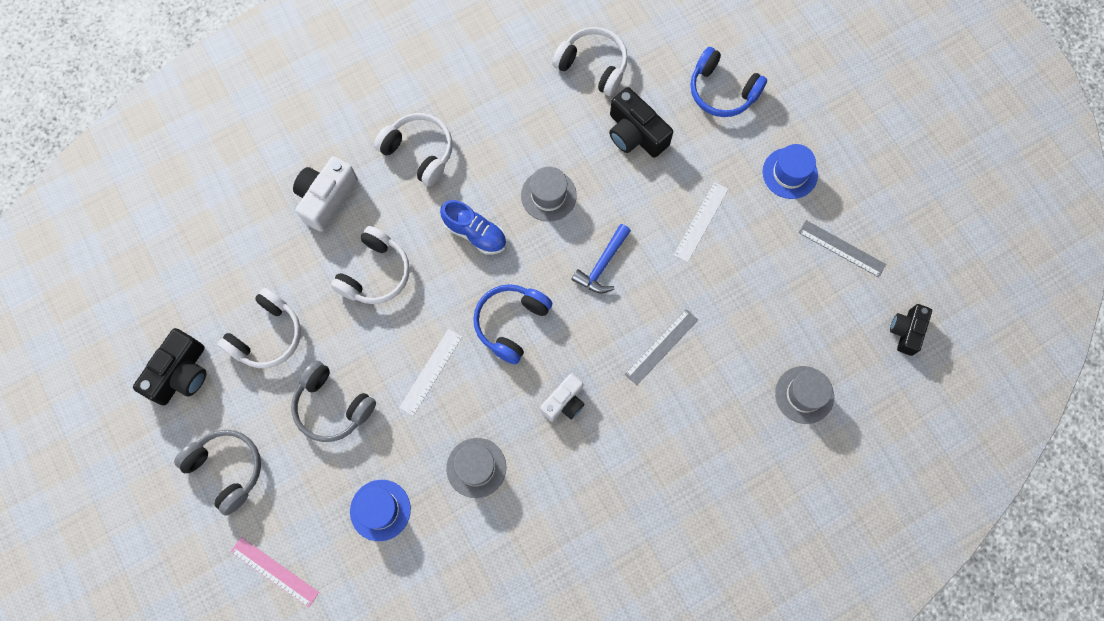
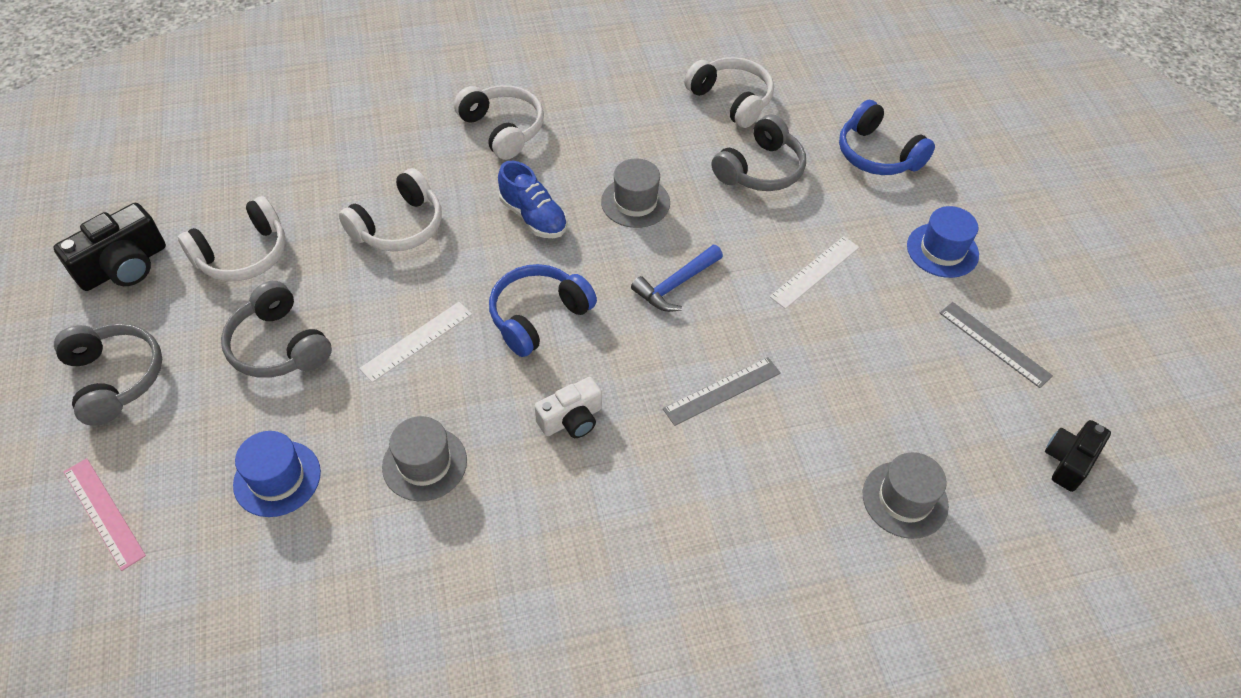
camera: 15 degrees right, 20 degrees down
(326, 198) = (379, 145): white camera -> none
(635, 133) = (760, 169): black camera -> grey headphones

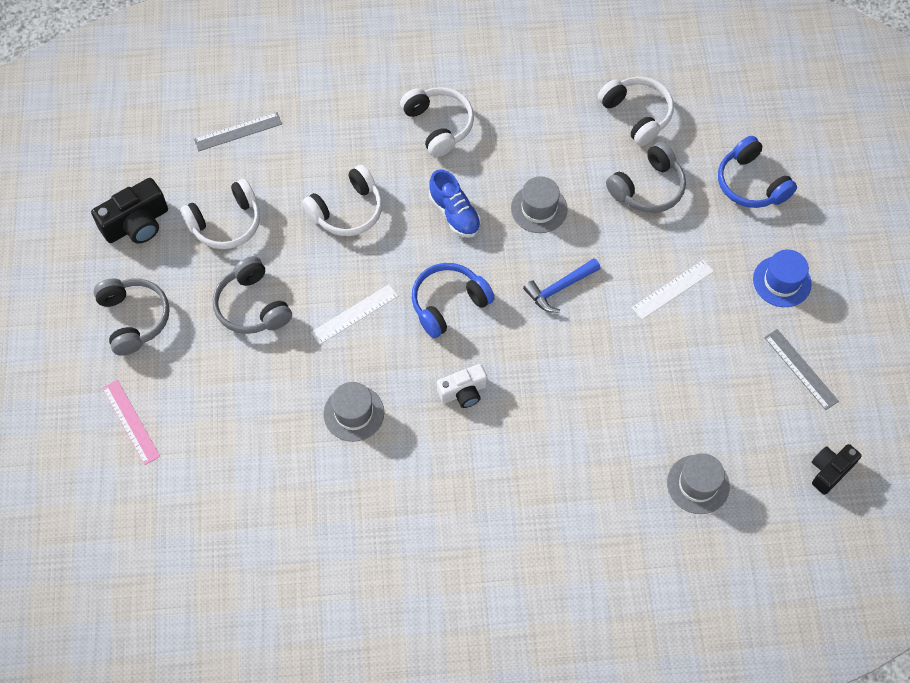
camera: 10 degrees right, 10 degrees up
(277, 478) = (249, 411): blue hat -> none
(722, 391) = (579, 383): grey ruler -> grey ruler (238, 132)

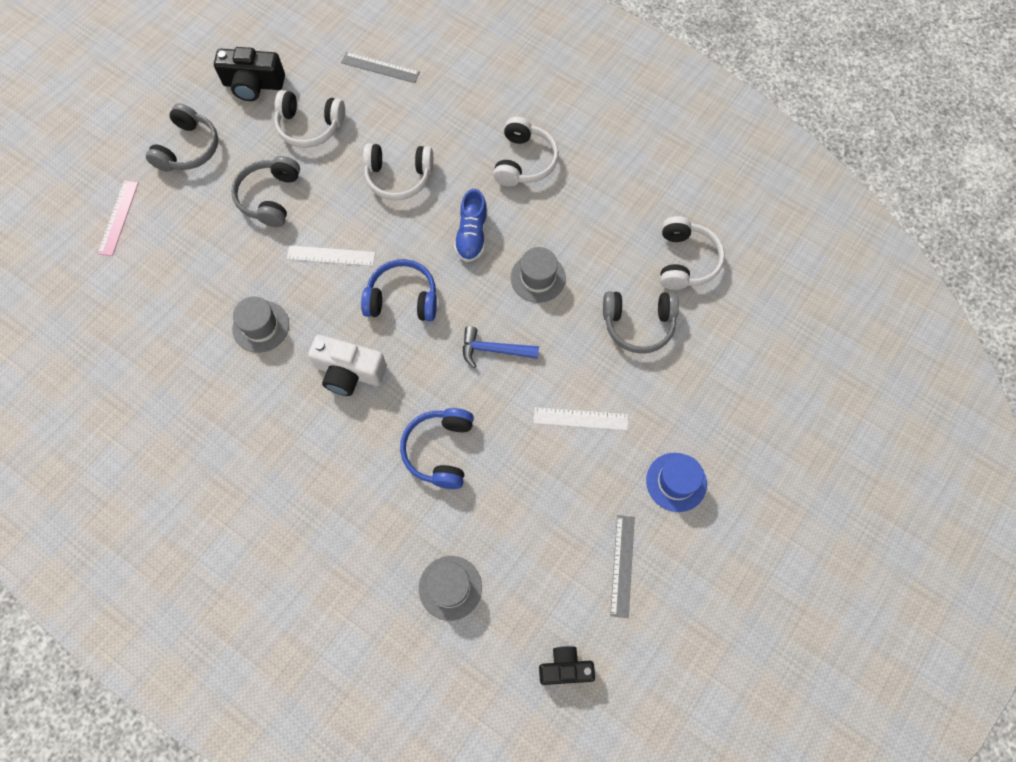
camera: 40 degrees right, 5 degrees up
(463, 392) = (349, 372): white camera -> white camera, size x1.50
(751, 183) = (727, 383): blue headphones -> blue headphones (440, 450)

